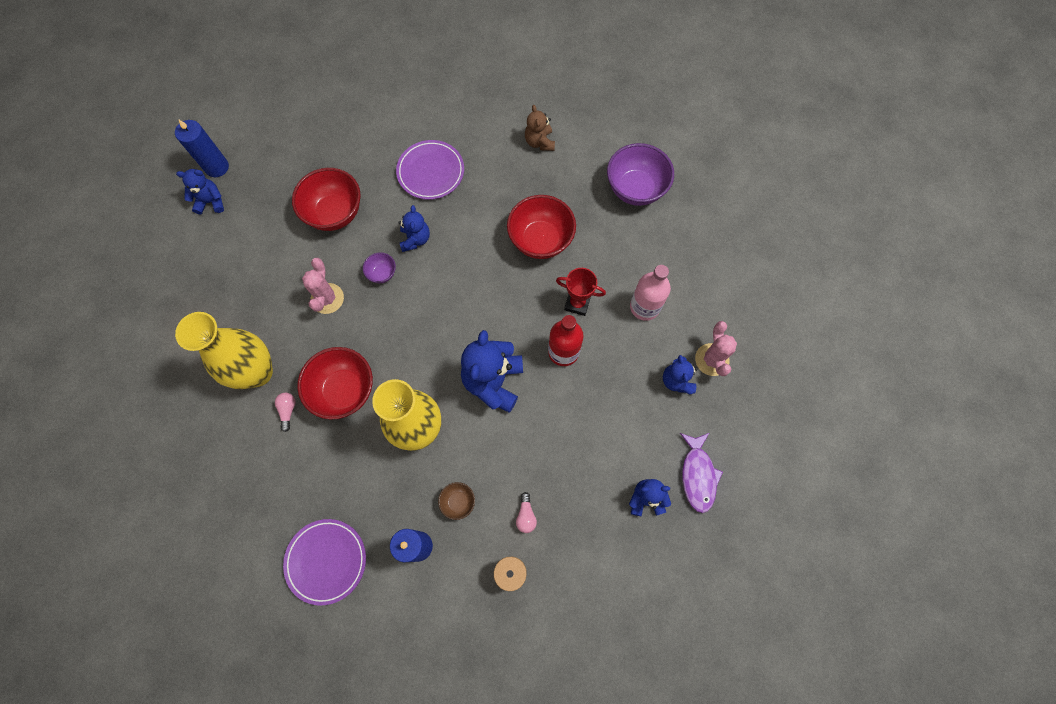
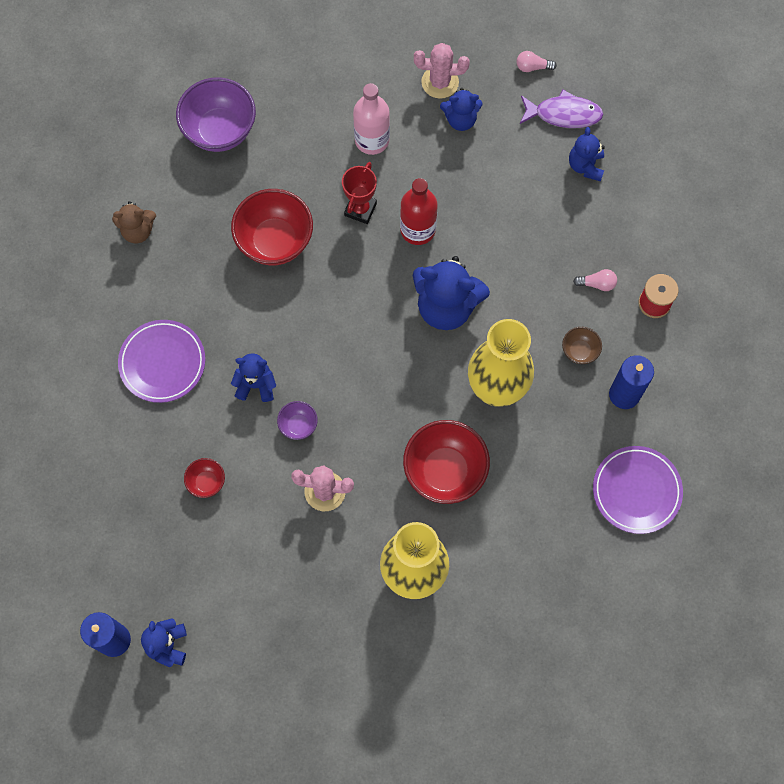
camera: 85 degrees left, 0 degrees up
(288, 410) = (464, 536): pink light bulb -> pink light bulb (532, 67)
(335, 213) = (206, 482): red bowl -> red bowl, size x0.48

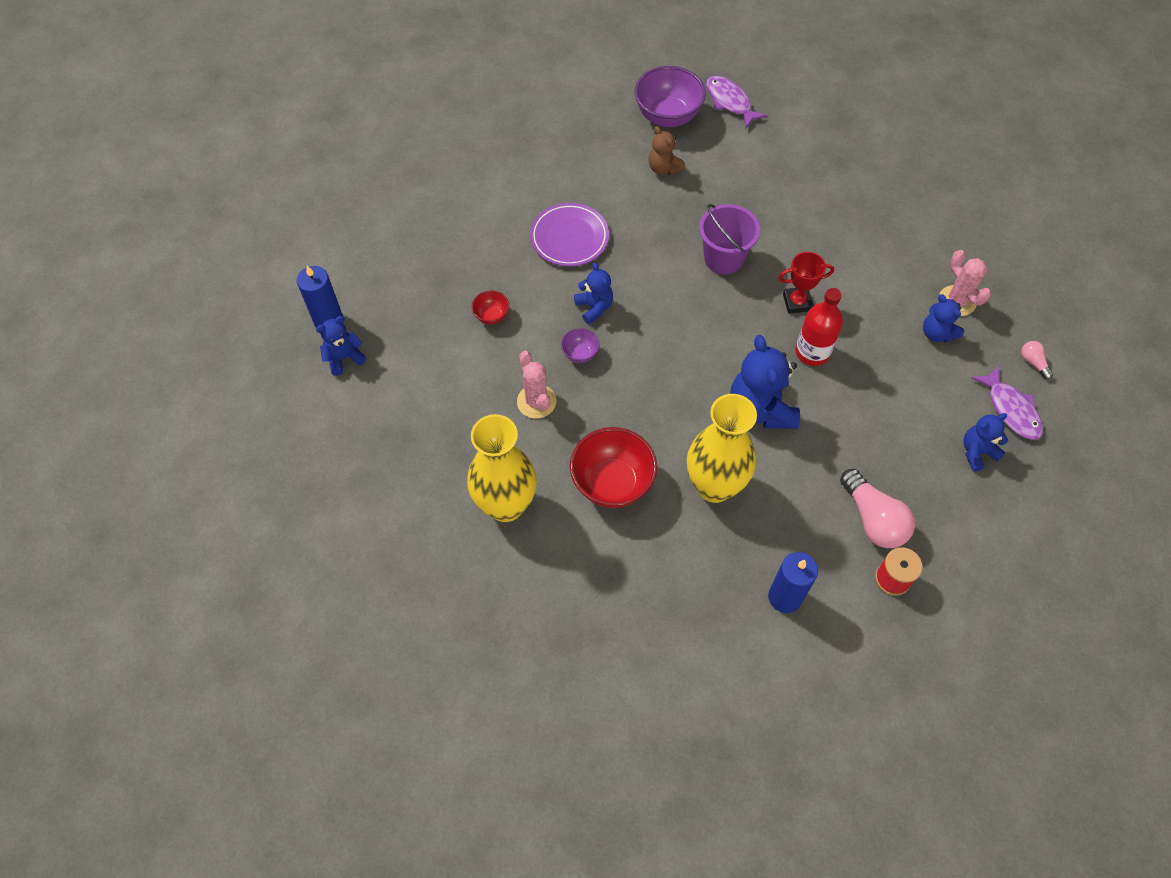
camera: 60 degrees right, 10 degrees down
(99, 124) = (730, 102): none -> purple fish
(220, 131) = (786, 176): purple bowl -> purple bowl (667, 116)
(275, 241) = (723, 258): red bowl -> purple bucket
(372, 140) = (864, 279): pink bottle -> none
(579, 351) = (798, 537): brown bowl -> none
(597, 284) = (873, 519): pink light bulb -> pink light bulb, size x2.09
(636, 491) = (699, 656): purple plate -> none

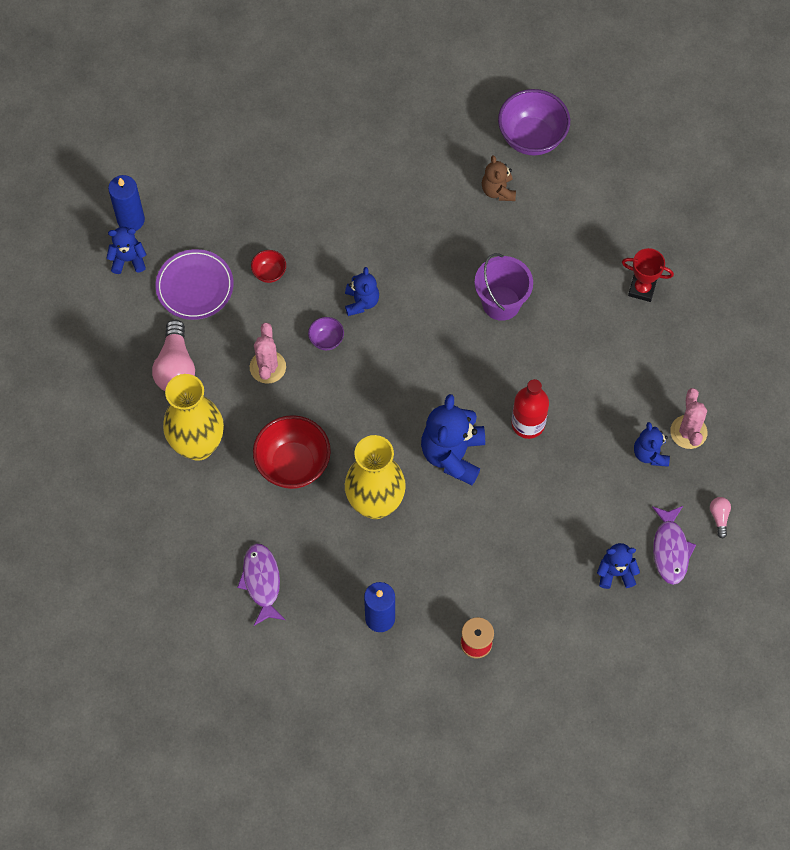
camera: 25 degrees right, 5 degrees up
(569, 237) = (375, 226): purple plate -> purple plate (195, 286)
(730, 102) = (600, 146): purple fish -> purple fish (262, 582)
(797, 302) = (542, 372): red trophy -> red trophy (642, 289)
(873, 519) = (490, 588): pink light bulb -> pink light bulb (175, 367)

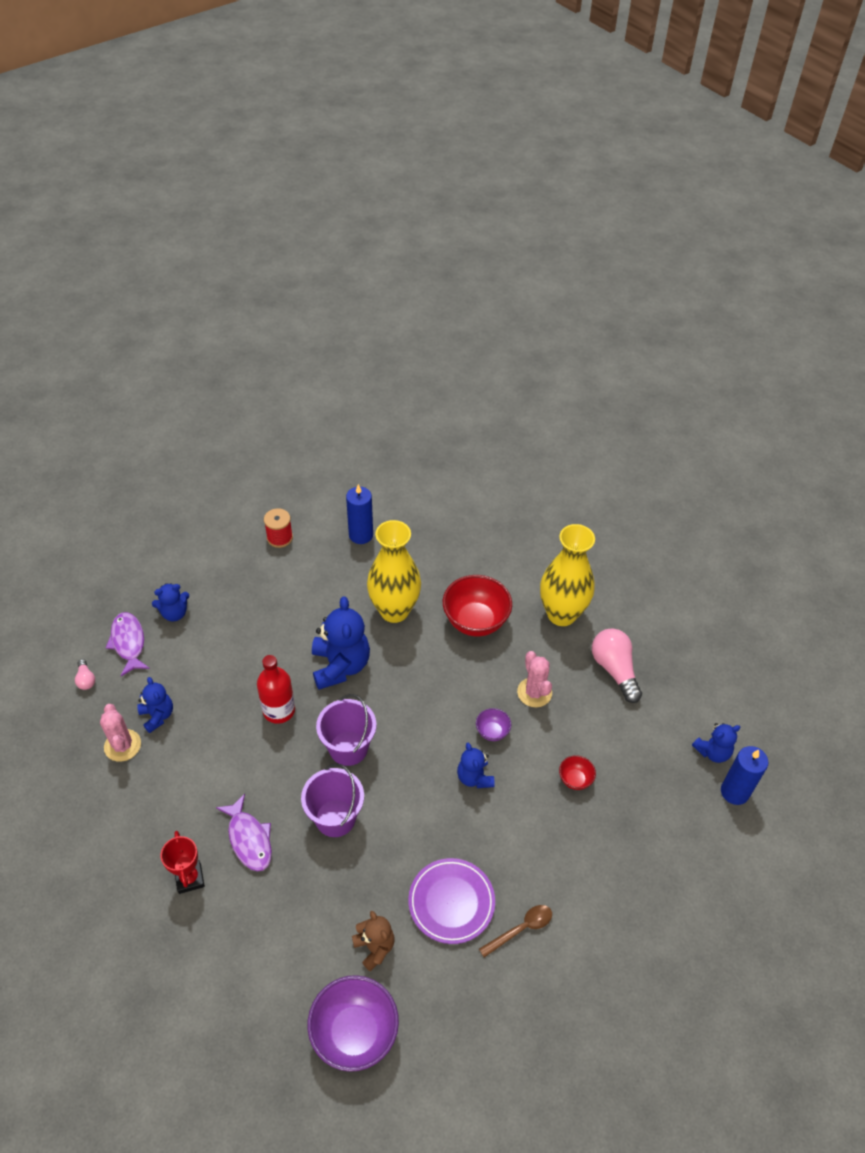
camera: 160 degrees right, 15 degrees down
(195, 286) = (637, 745): purple plate -> purple plate (451, 902)
(262, 582) = (462, 535): purple fish -> purple fish (249, 839)
(373, 169) = (521, 929): none -> brown spoon
(470, 364) = (348, 748): none -> purple bucket
(642, 289) = (189, 878): red trophy -> red trophy turned 75 degrees clockwise

